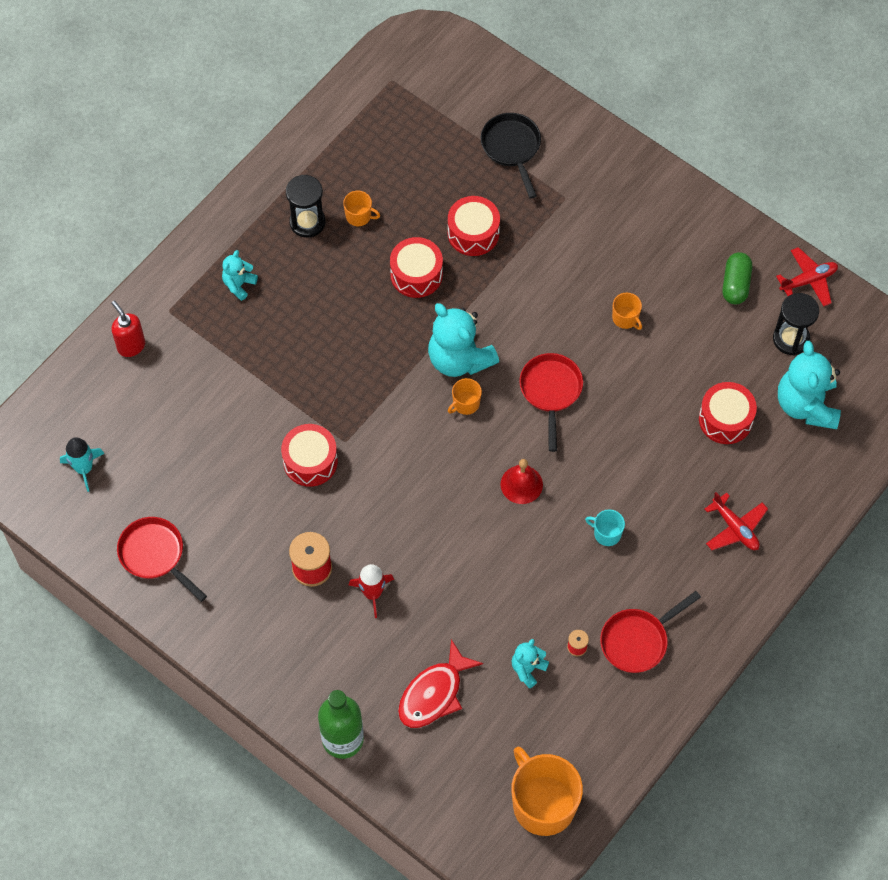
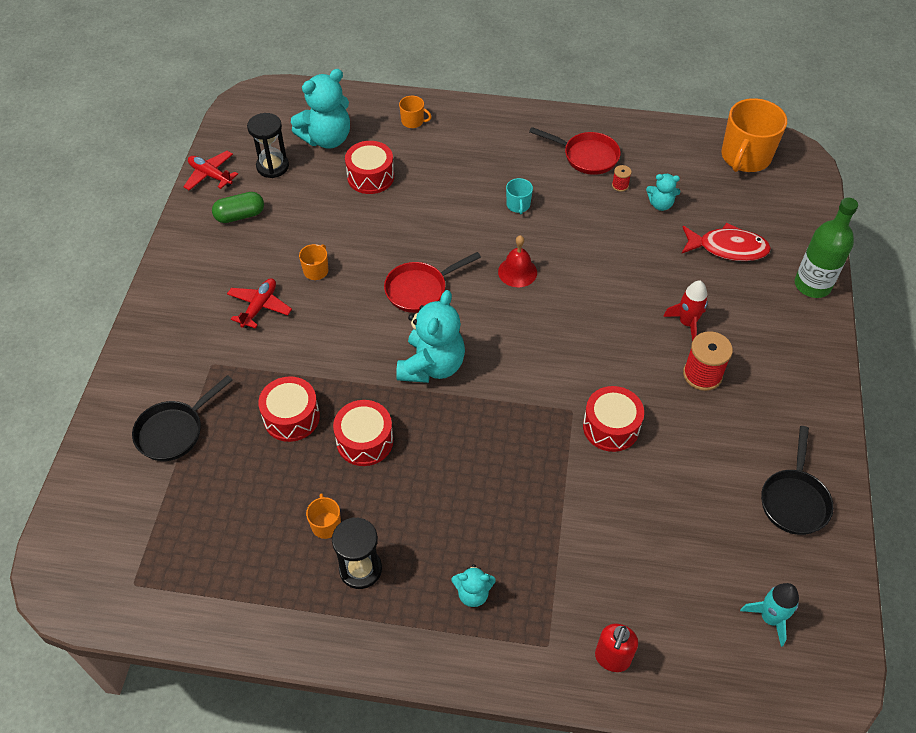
camera: 120 degrees left, 10 degrees down
(155, 555) = (794, 500): red pan -> black pan
(465, 403) = (472, 341): orange mug -> orange mug (413, 121)
(735, 528) = (458, 140): red plane -> red plane (259, 307)

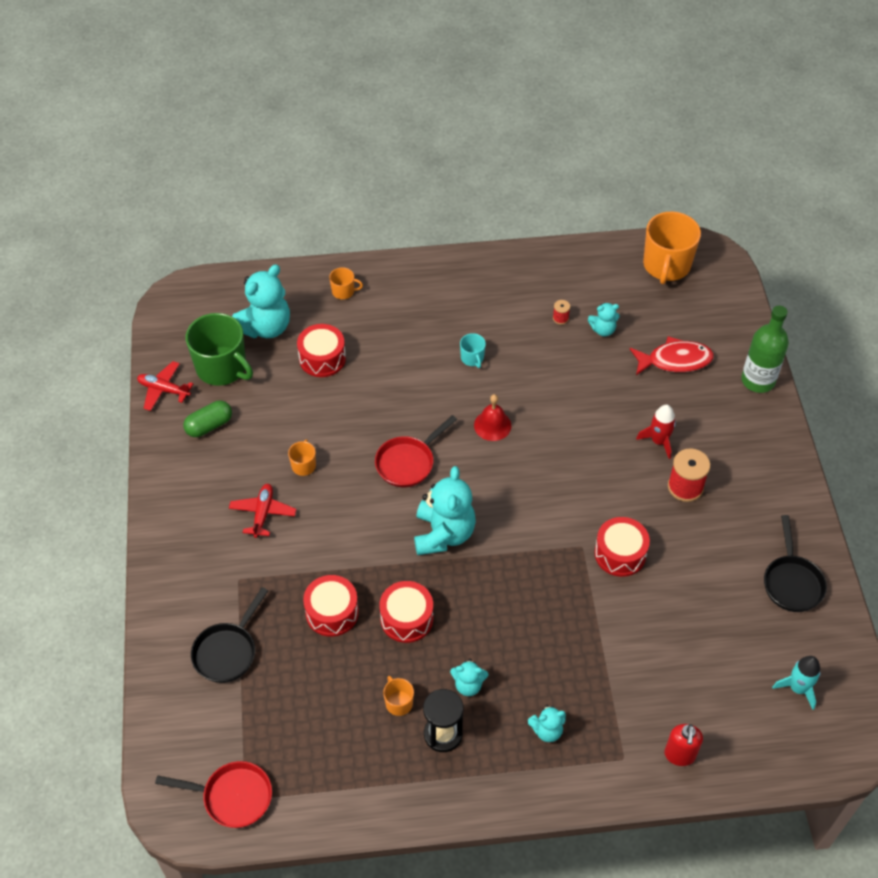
camera: 15 degrees left, 0 degrees up
(272, 166) = (222, 368): black hourglass -> green mug
(405, 524) = (468, 685): none -> turquoise teddy bear
(586, 156) = (521, 294): red pan -> red pan (232, 797)

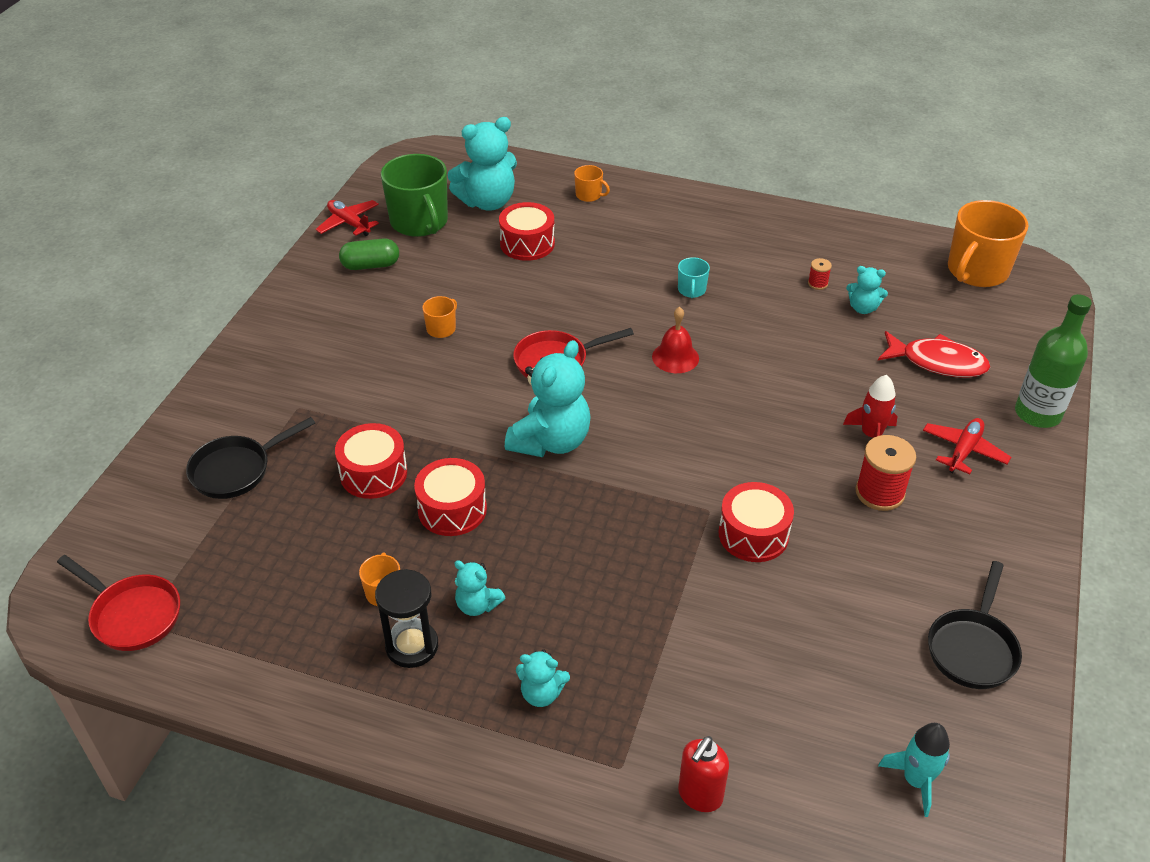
camera: 25 degrees right, 10 degrees down
(263, 513) = (368, 357): red plane -> red plane (963, 451)

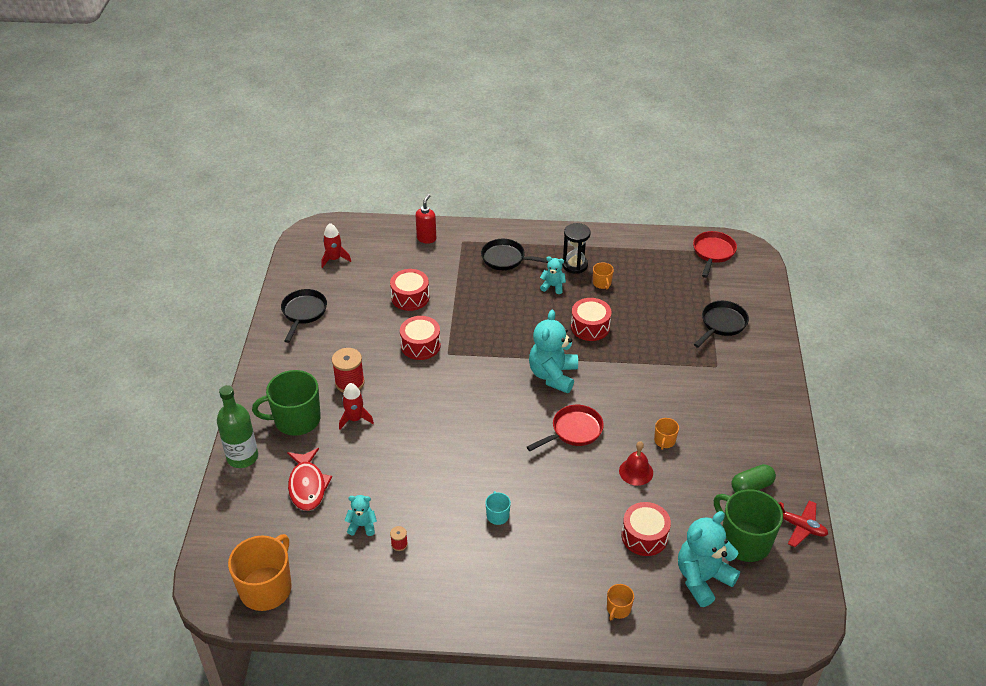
camera: 165 degrees right, 0 degrees up
(132, 615) = (713, 253): red pan -> red pan turned 90 degrees clockwise
(373, 473) = (645, 337): red drum -> red drum (410, 297)
(541, 693) = (506, 259): turquoise teddy bear -> black pan
(589, 195) = (618, 609): orange mug -> orange mug turned 75 degrees counterclockwise
(675, 357) = (494, 451): red bell -> red bell (636, 471)
(915, 780) = (334, 259): turquoise rocket -> red rocket
(937, 362) = (307, 485): red fish -> red fish turned 105 degrees counterclockwise
(963, 451) = (296, 420): red plane -> green mug

